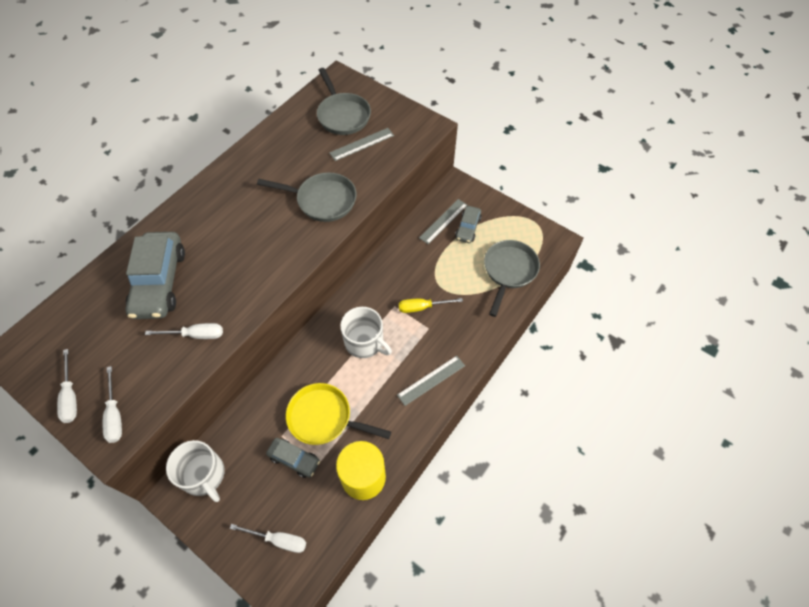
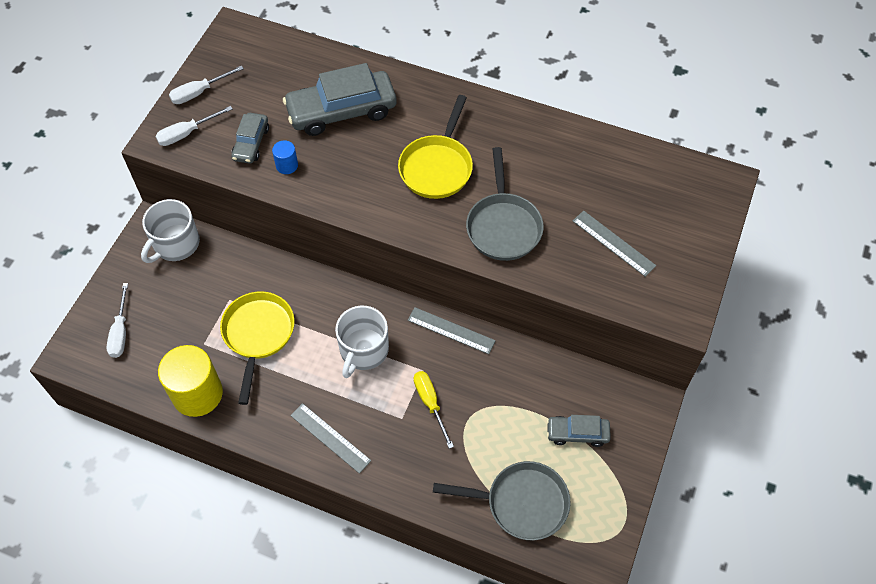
camera: 75 degrees right, 0 degrees up
(196, 335) = (287, 165): white screwdriver -> blue cylinder
(250, 228) = (437, 167): none -> yellow pan
(294, 459) = (206, 320): grey car -> grey car (251, 143)
(342, 115) = (656, 207): grey pan -> none
(443, 221) = (577, 398): grey ruler -> grey ruler (451, 330)

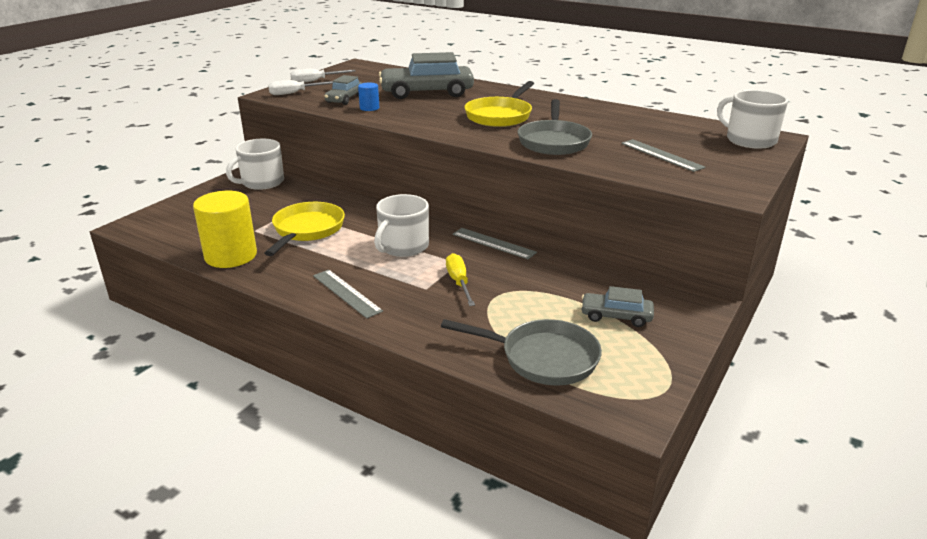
camera: 10 degrees right, 30 degrees down
(120, 332) = (184, 218): white screwdriver -> none
(700, 193) = (749, 140): none -> white mug

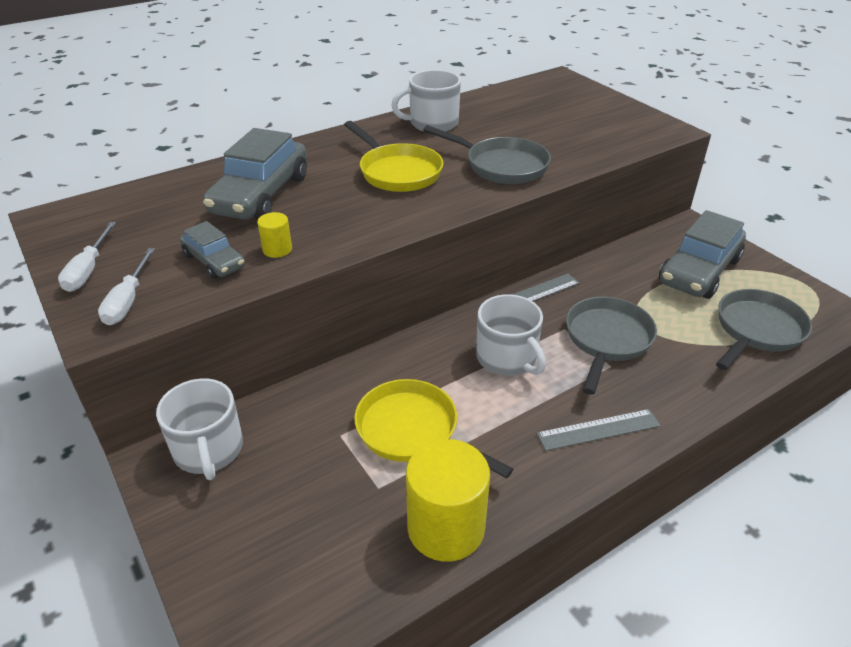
camera: 65 degrees left, 10 degrees up
(369, 108) = (277, 249): blue cylinder -> yellow cylinder
(459, 282) = (607, 340): yellow screwdriver -> grey pan
(616, 316) = (699, 271): grey car -> grey car, size x1.88
(661, 155) = (572, 130): grey ruler -> none
(749, 140) = (560, 87): white mug -> white mug (432, 123)

